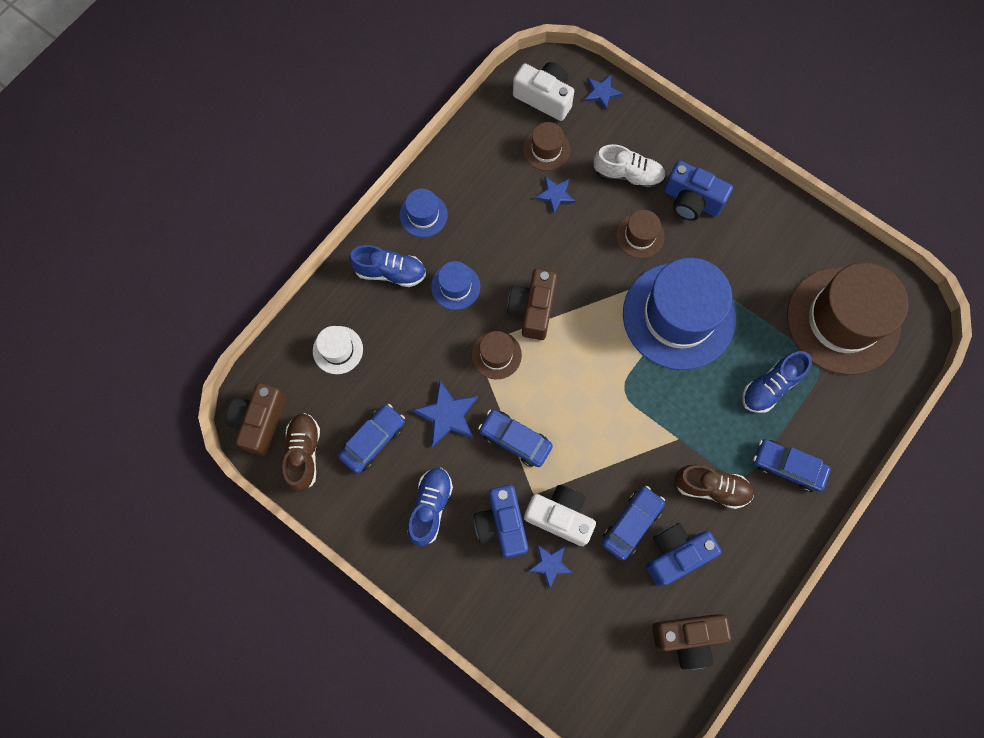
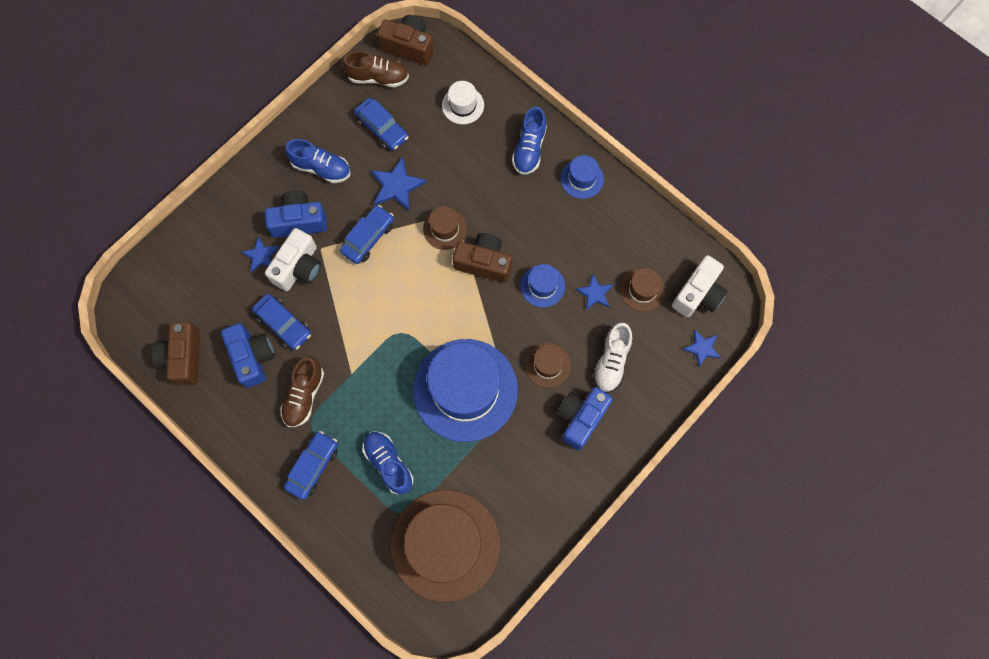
camera: 95 degrees right, 0 degrees up
(455, 286) = (511, 200): blue hat -> blue hat (542, 286)

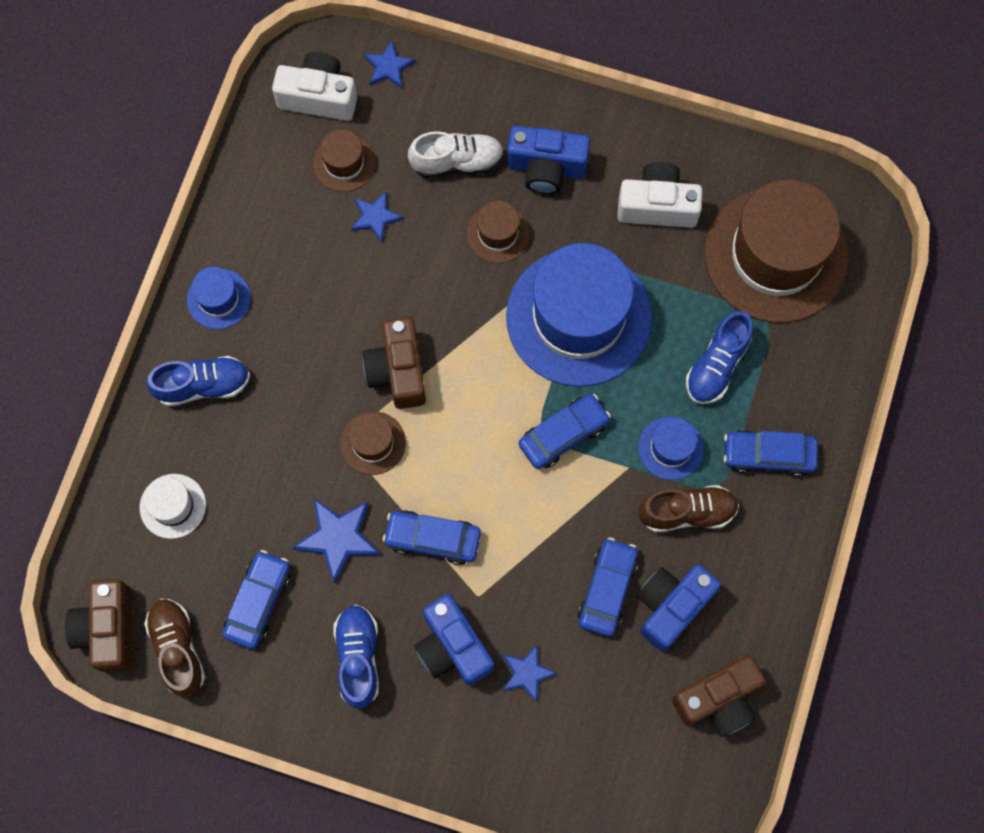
camera: 115 degrees left, 0 degrees up
(299, 267) = (519, 611): white camera -> white camera (657, 205)
(392, 343) = (563, 434): none -> blue car
(542, 286) = (395, 284): blue hat -> blue hat (671, 448)

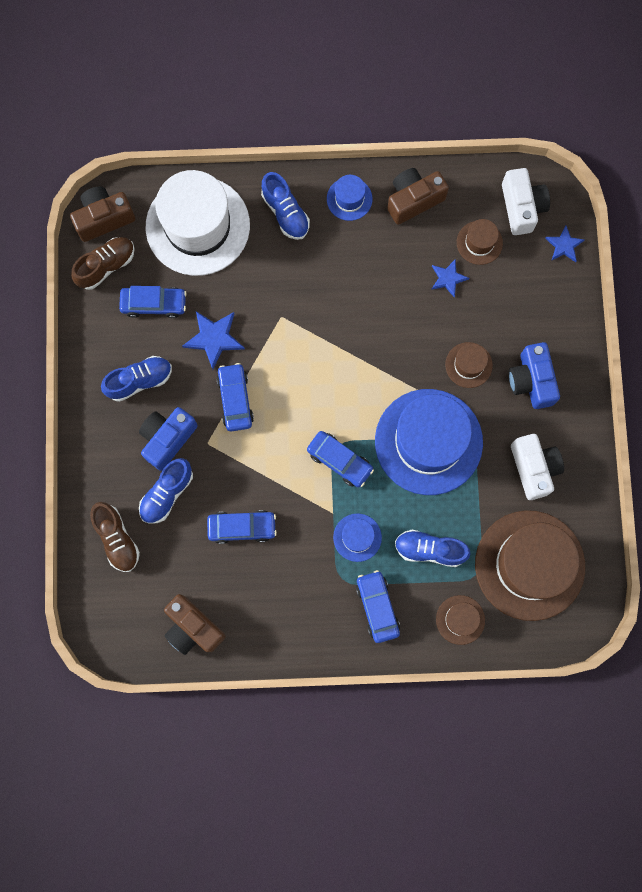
camera: 70 degrees right, 5 degrees up
(173, 506) = (197, 226): white hat -> white hat, size x2.26
(373, 443) = (287, 336): brown hat -> brown hat (460, 620)
(397, 371) = (343, 334): brown camera -> brown camera (413, 200)
(457, 162) = (511, 318): white shoe -> none
(527, 673) = (167, 493): blue star -> blue shoe
(671, 606) = (245, 575): blue camera -> none
(687, 512) = (315, 564): brown shoe -> brown shoe (117, 539)

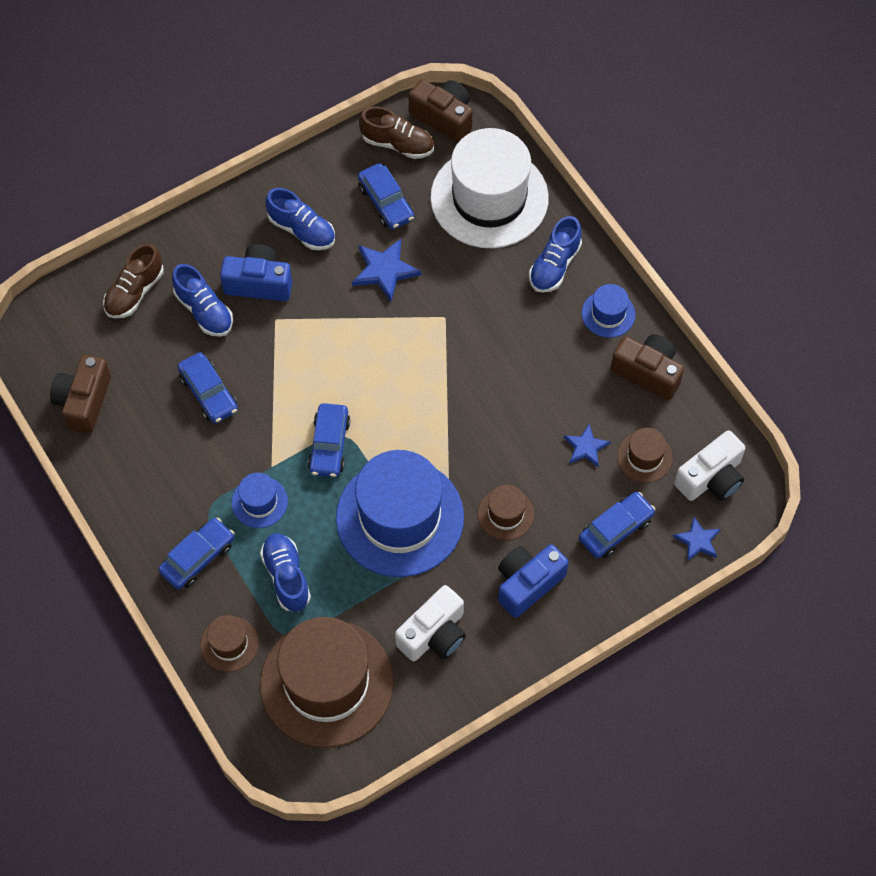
camera: 60 degrees right, 15 degrees down
(167, 493) = (204, 311): blue shoe -> blue shoe turned 135 degrees counterclockwise
(235, 399) = (334, 320): blue car -> blue car (616, 529)

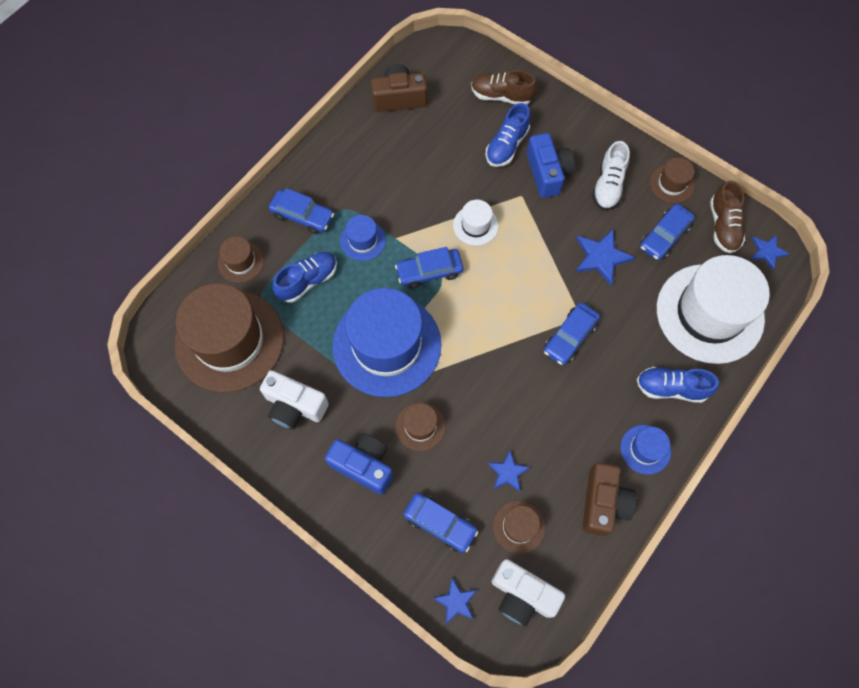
camera: 70 degrees right, 5 degrees up
(209, 393) = (439, 174): blue car -> blue car (570, 337)
(292, 379) = (475, 225): none -> white hat
(302, 230) = (608, 186): blue shoe -> white shoe
(327, 169) = (672, 184): none -> brown hat
(443, 117) = (767, 252): brown camera -> blue star

